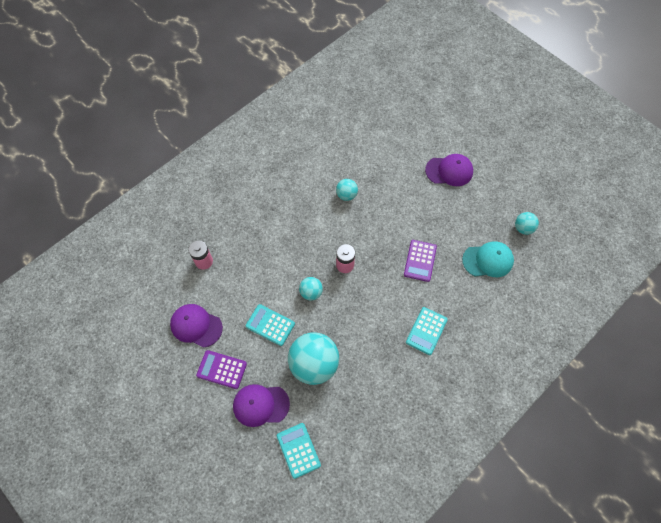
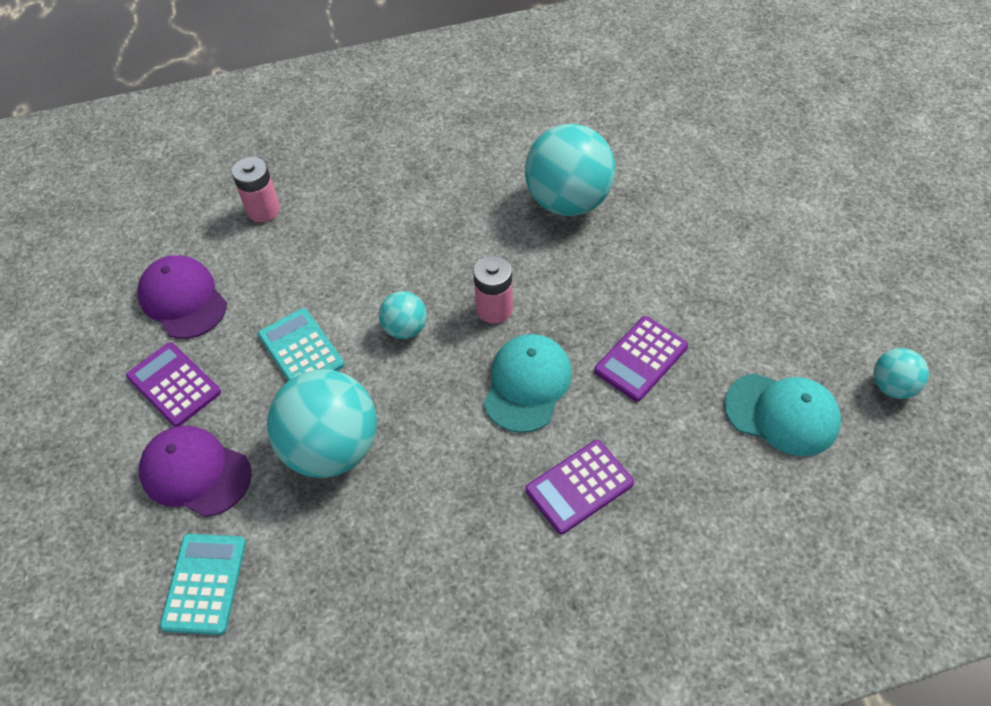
camera: 30 degrees right, 10 degrees down
(346, 195) = (568, 201): turquoise ball -> turquoise ball, size x2.03
(379, 295) = (527, 384): none -> turquoise cap
(426, 331) = (579, 486): turquoise calculator -> purple calculator
(449, 171) = (789, 232): purple cap -> none

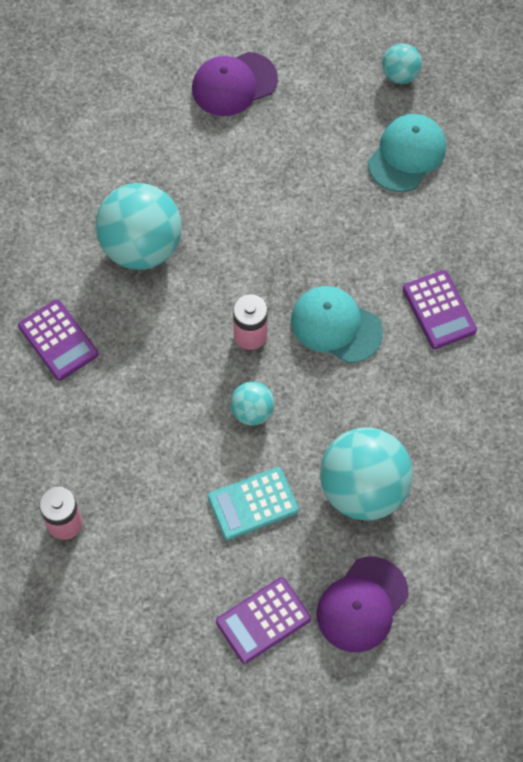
camera: 80 degrees left, 10 degrees up
(183, 299) = (162, 608): purple cap -> purple cap (234, 84)
(205, 584) = (467, 601): turquoise calculator -> none
(641, 359) = (332, 236): purple calculator -> purple calculator (58, 340)

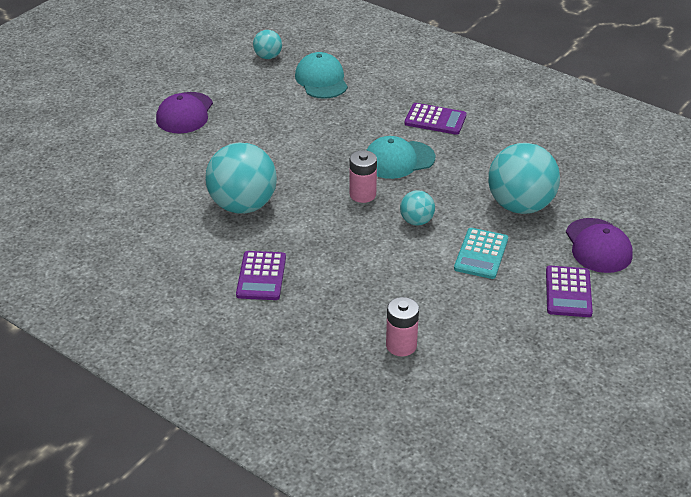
camera: 50 degrees left, 25 degrees down
(58, 340) = (261, 276): purple calculator -> purple calculator turned 90 degrees clockwise

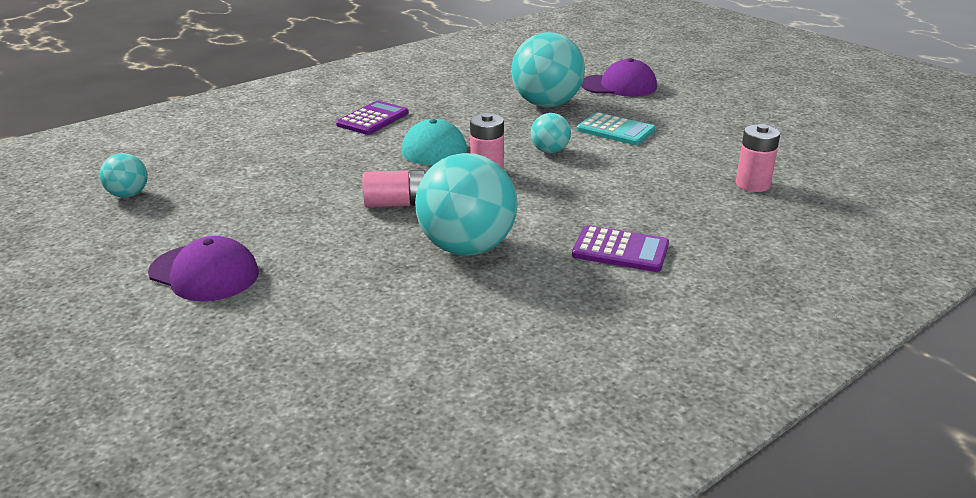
camera: 75 degrees left, 10 degrees down
(294, 163) = (396, 204): none -> pink battery
(321, 80) = (227, 167): turquoise cap -> none
(568, 292) = (680, 105): purple calculator -> none

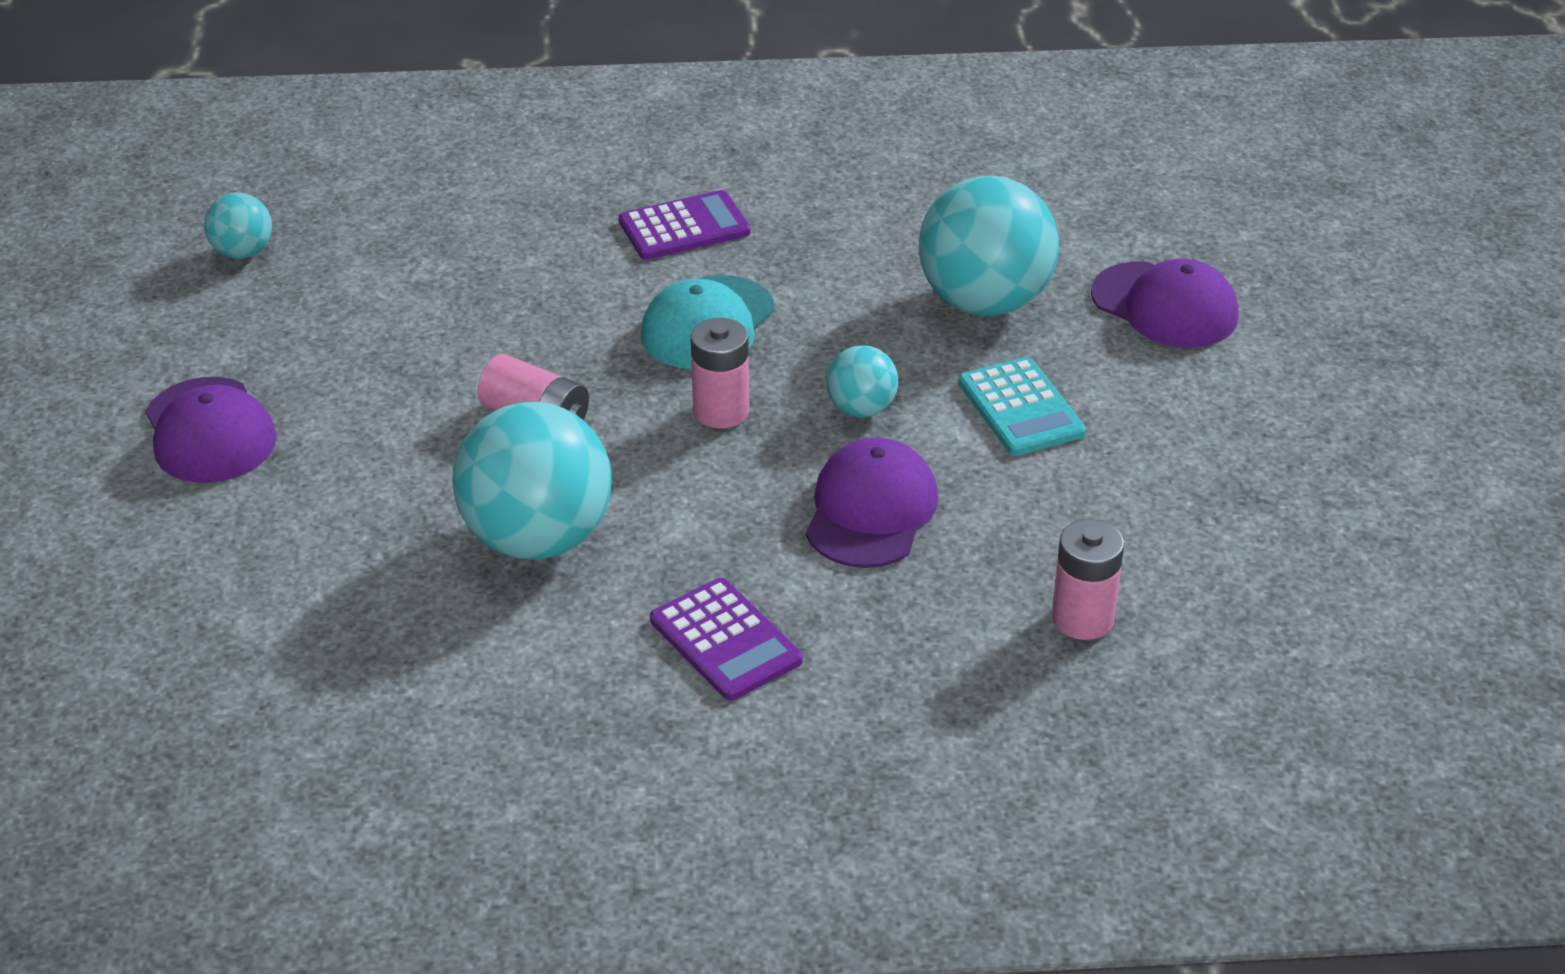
camera: 35 degrees right, 10 degrees up
(609, 182) = (871, 510): none -> purple cap

